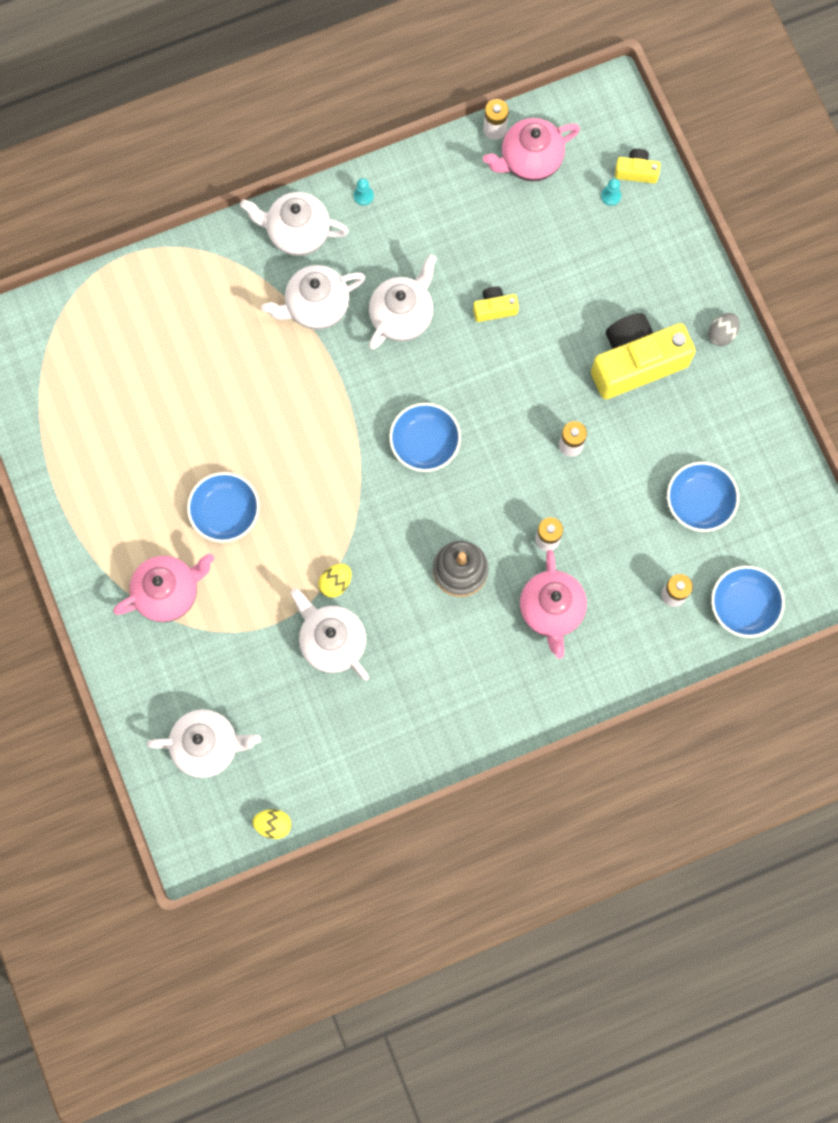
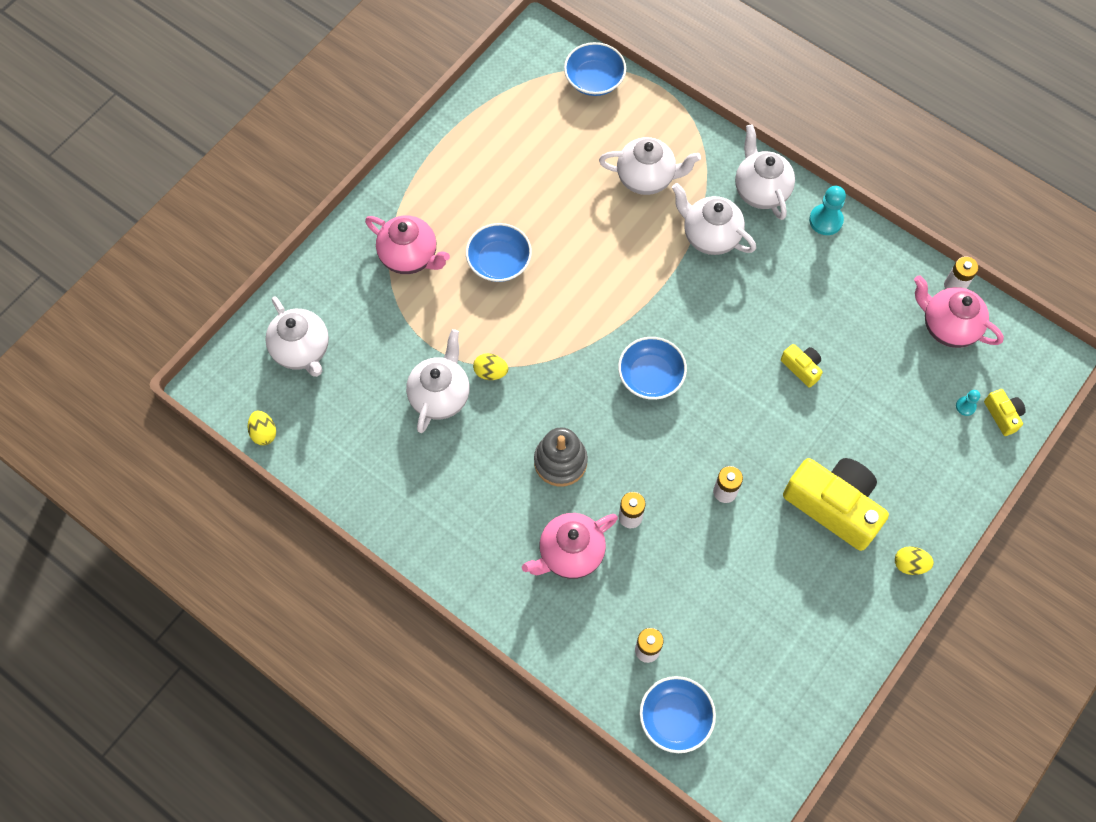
camera: 60 degrees right, 10 degrees down
(363, 196) = (826, 220): turquoise pawn -> turquoise pawn, size x1.78
(402, 316) = (746, 302): white teapot -> white teapot (646, 178)
(699, 502) = (745, 627): blue bowl -> blue bowl (594, 80)
(721, 334) = (909, 564): grey egg -> yellow egg

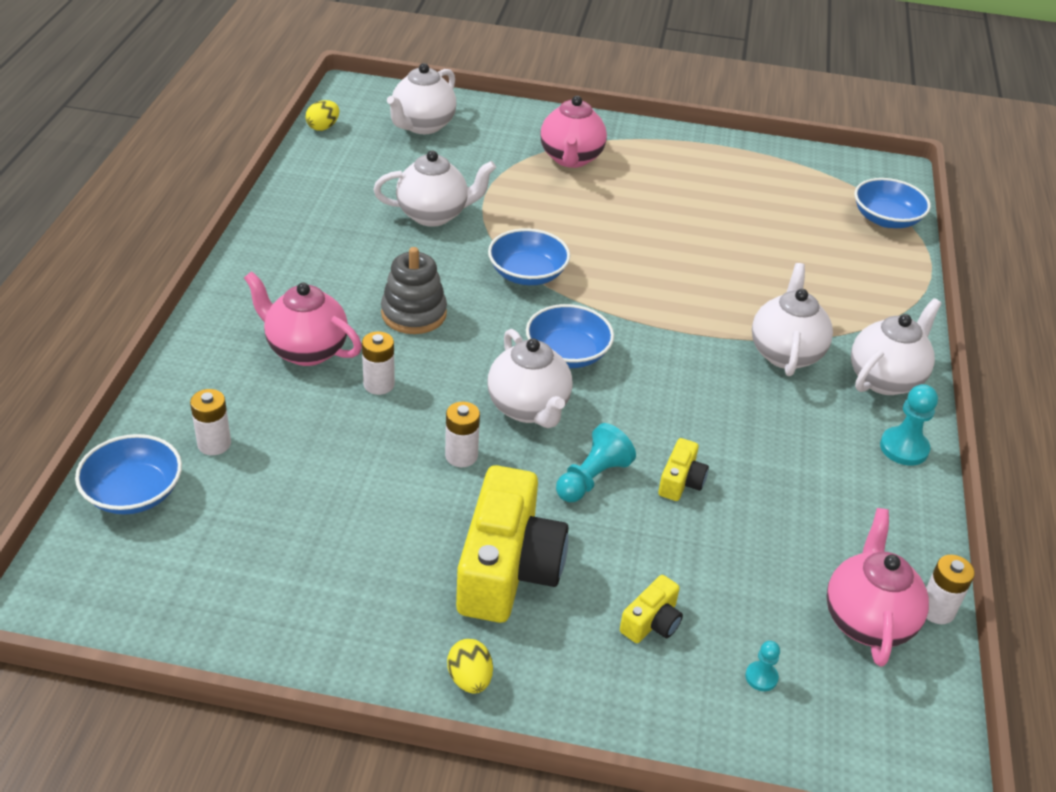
camera: 60 degrees right, 25 degrees down
(491, 372) = (484, 239): yellow egg -> none
(499, 262) = (614, 212): blue bowl -> blue bowl (527, 274)
(646, 178) = (809, 285): white teapot -> white teapot (528, 408)
(778, 420) = (592, 478): none -> turquoise pawn
(1003, 415) = (783, 729): yellow camera -> yellow camera (652, 622)

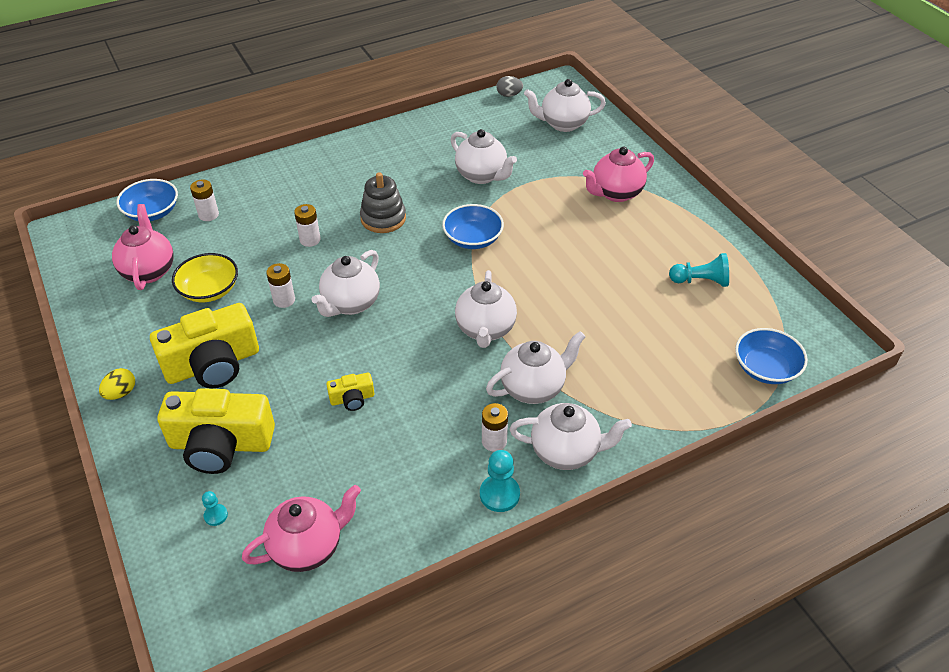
camera: 55 degrees right, 5 degrees up
(306, 350) = (309, 201): pink teapot -> pink teapot (149, 271)
(323, 127) = (509, 95): yellow egg -> grey egg
(366, 510) = (209, 290): none -> yellow bowl
(567, 353) = (417, 293): blue bowl -> none
(592, 478) = (317, 360): turquoise pawn -> turquoise pawn (700, 281)
(652, 622) = (221, 444): yellow camera -> yellow camera, size x2.21
(674, 339) = (485, 329): none -> white teapot
(936, 610) = (349, 581): white battery -> white battery (494, 441)

